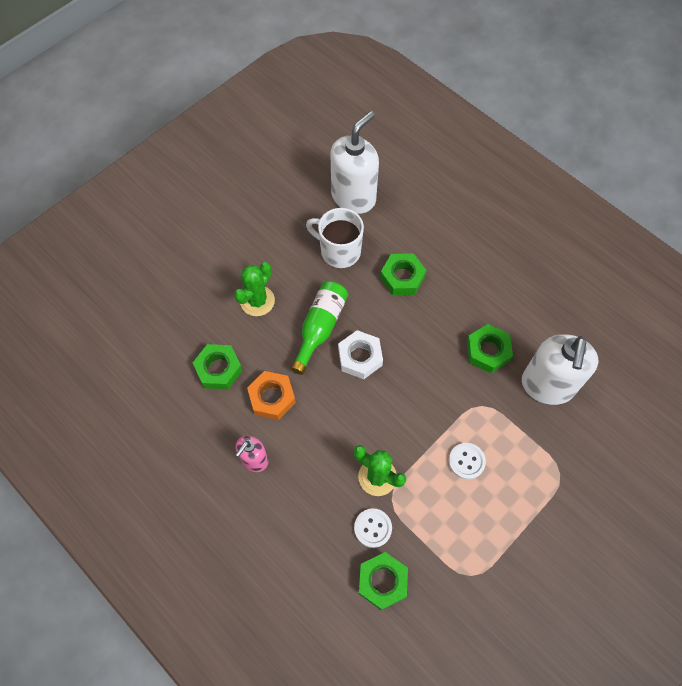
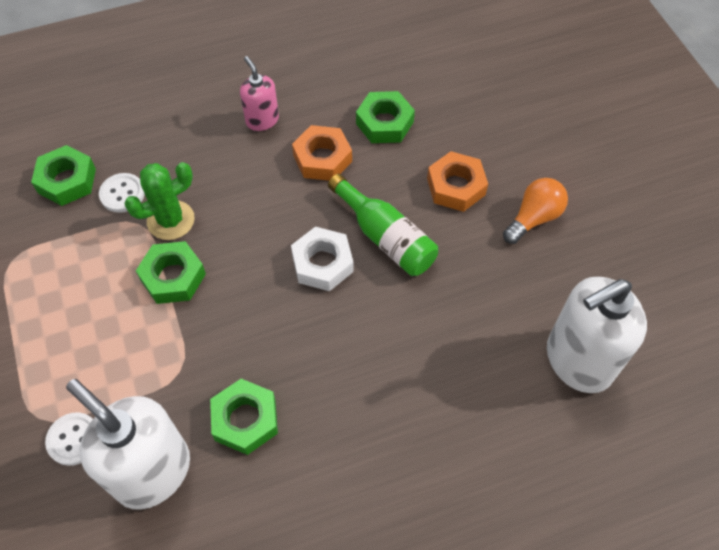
camera: 115 degrees right, 5 degrees down
(257, 301) = (456, 186): green cactus -> orange nut
(262, 248) = (533, 218): none -> orange light bulb
(339, 251) = (491, 304): white mug -> none
(353, 197) = (578, 361): white soap dispenser -> white soap dispenser turned 90 degrees clockwise
(402, 277) = (412, 364): green nut -> green nut (173, 277)
(466, 461) = (126, 318): white button -> white button (74, 439)

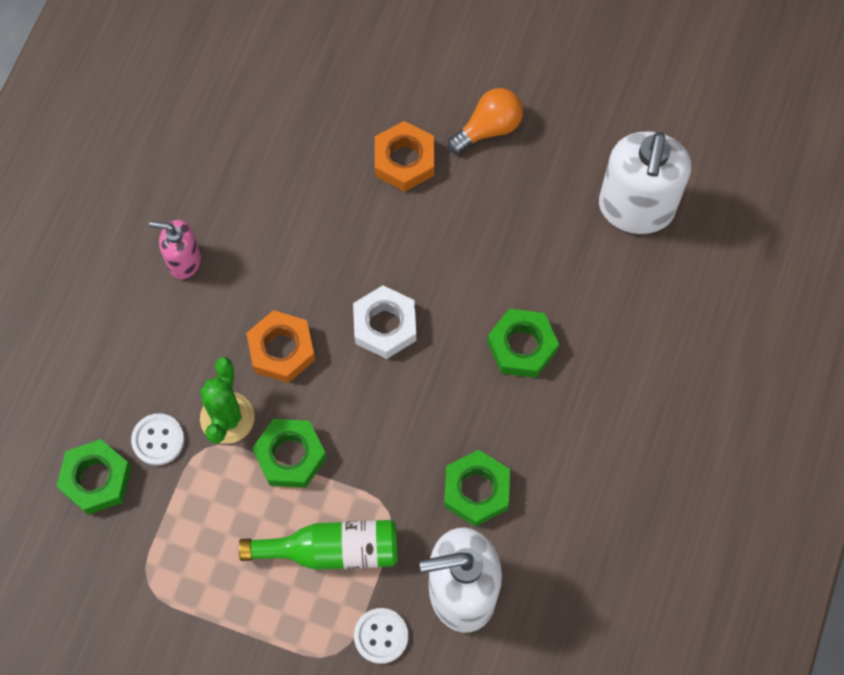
camera: 50 degrees left, 10 degrees up
(322, 158) = (276, 243): orange nut -> orange nut (281, 350)
(384, 123) = (284, 161): green nut -> green nut (522, 346)
(385, 237) = (403, 256): green bottle -> green bottle (332, 550)
(533, 218) = (488, 128): orange light bulb -> orange light bulb turned 60 degrees clockwise

